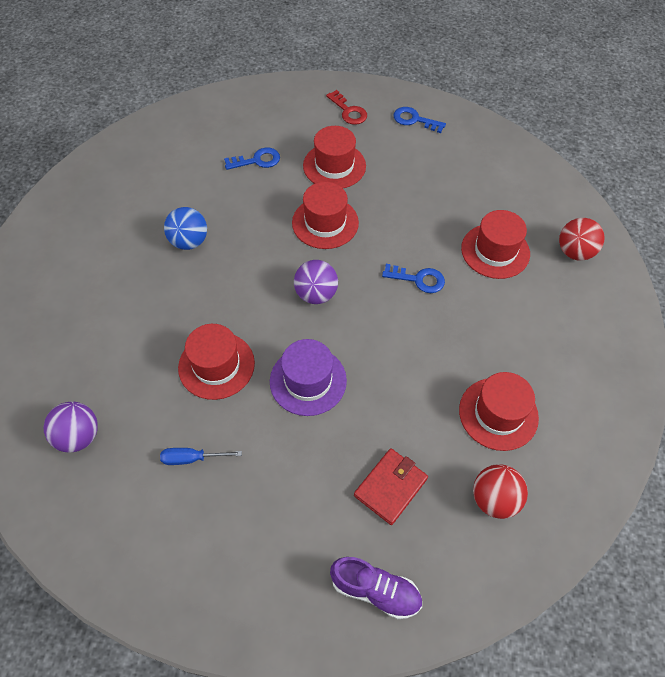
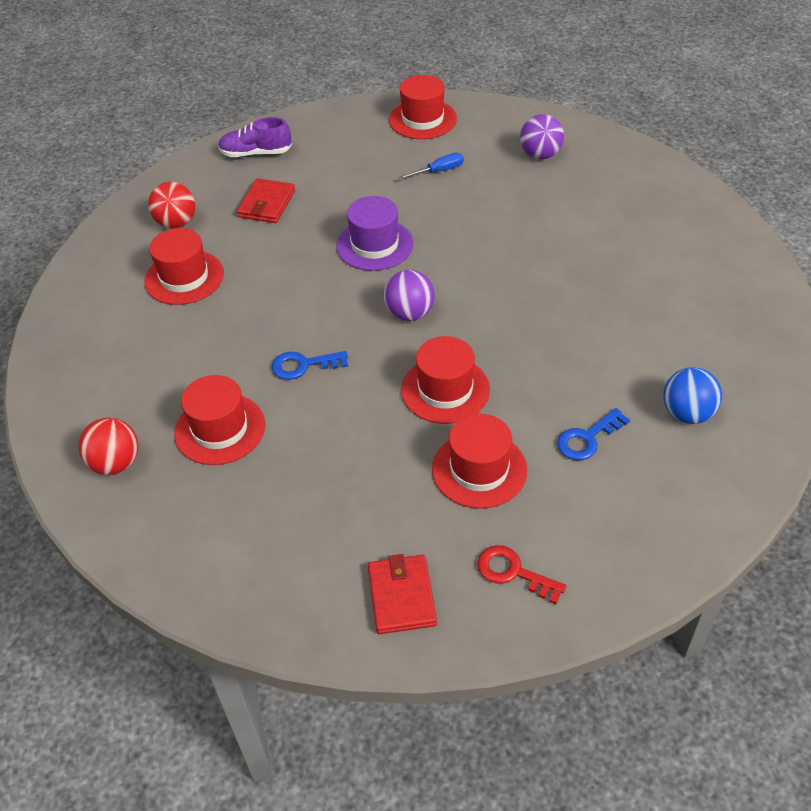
camera: 160 degrees right, 10 degrees down
(189, 241) = (584, 316): blue ball -> blue ball (687, 413)
(216, 365) = (466, 229): red hat -> red hat (422, 119)
(414, 120) = (401, 596): blue key -> red wallet

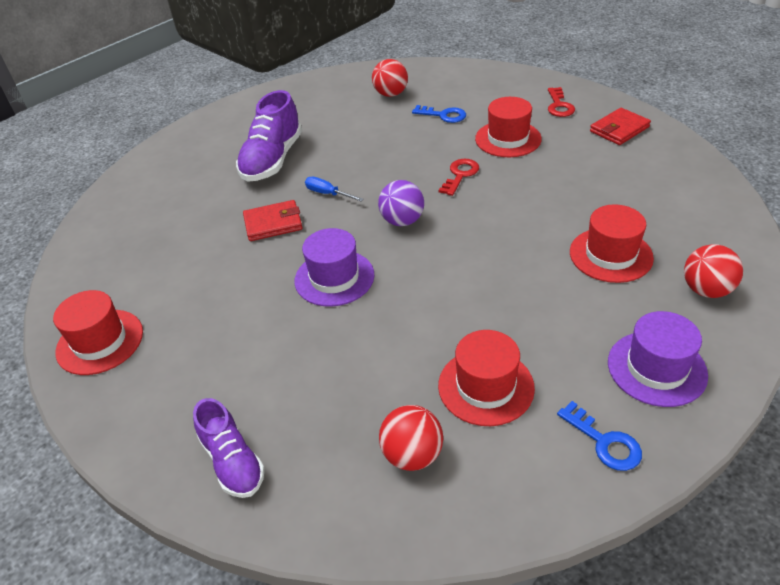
camera: 120 degrees left, 5 degrees down
(94, 373) = (656, 368): none -> purple hat
(267, 204) = (325, 390): red wallet -> red wallet (273, 223)
(303, 365) = (508, 246): blue key -> blue key (605, 442)
(439, 171) = (195, 288): blue screwdriver -> blue screwdriver (328, 194)
(445, 390) = (460, 175): red hat -> red key
(540, 155) = (139, 237): purple ball -> none
(604, 262) = (272, 160): none -> purple shoe
(687, 413) = (391, 94): blue ball -> red ball

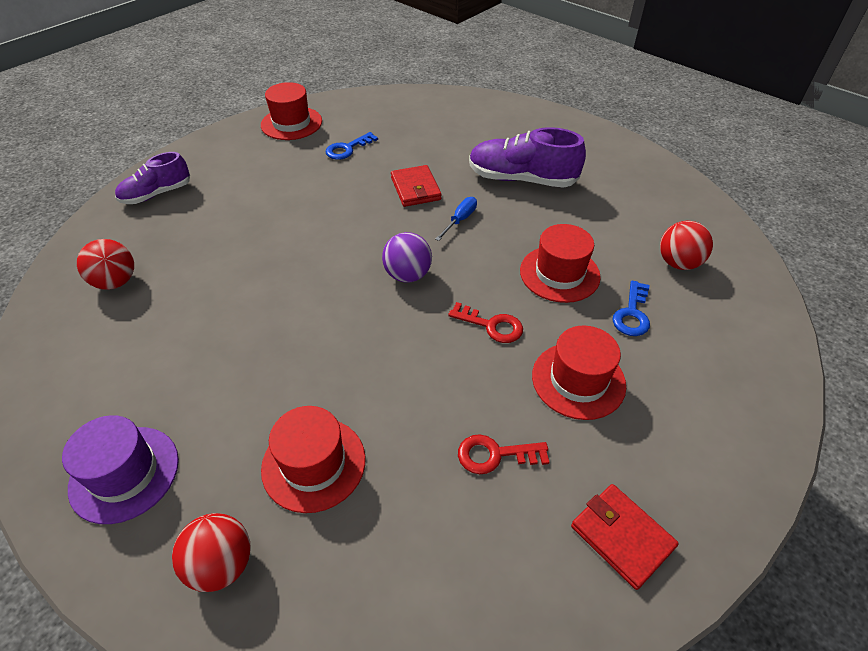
camera: 85 degrees right, 5 degrees up
(334, 278) = (330, 231): purple hat -> none
(485, 386) = (162, 329): red hat -> red hat (559, 273)
(559, 106) = (685, 457): red key -> red key (494, 455)
(605, 442) = (62, 410): blue key -> blue key (347, 149)

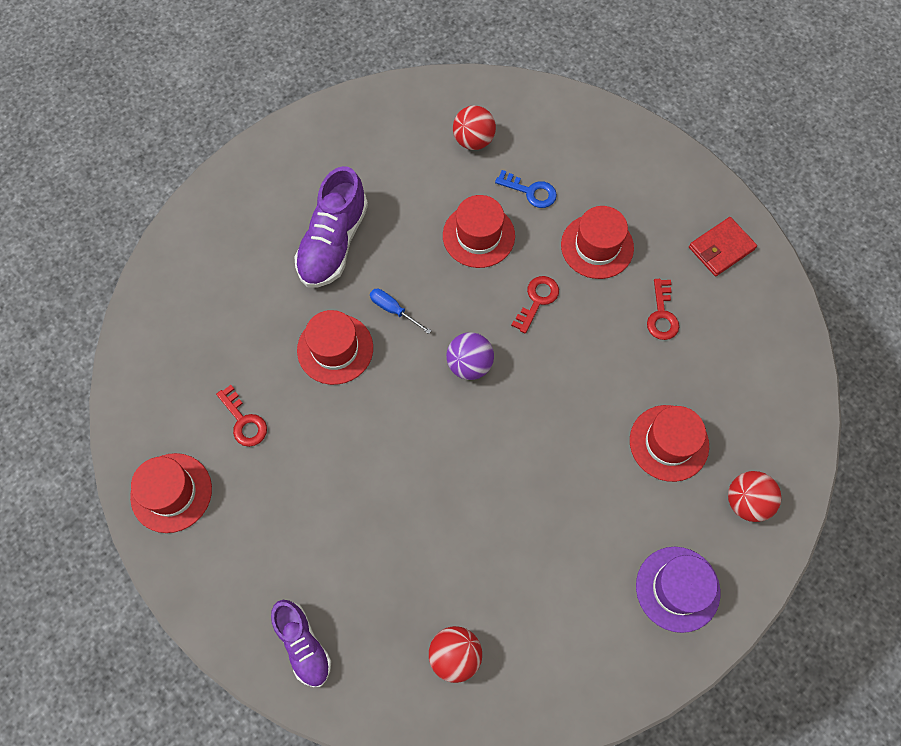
camera: 85 degrees left, 20 degrees up
(347, 149) = (244, 421): blue key -> red key
(415, 189) = (335, 349): red wallet -> red hat

